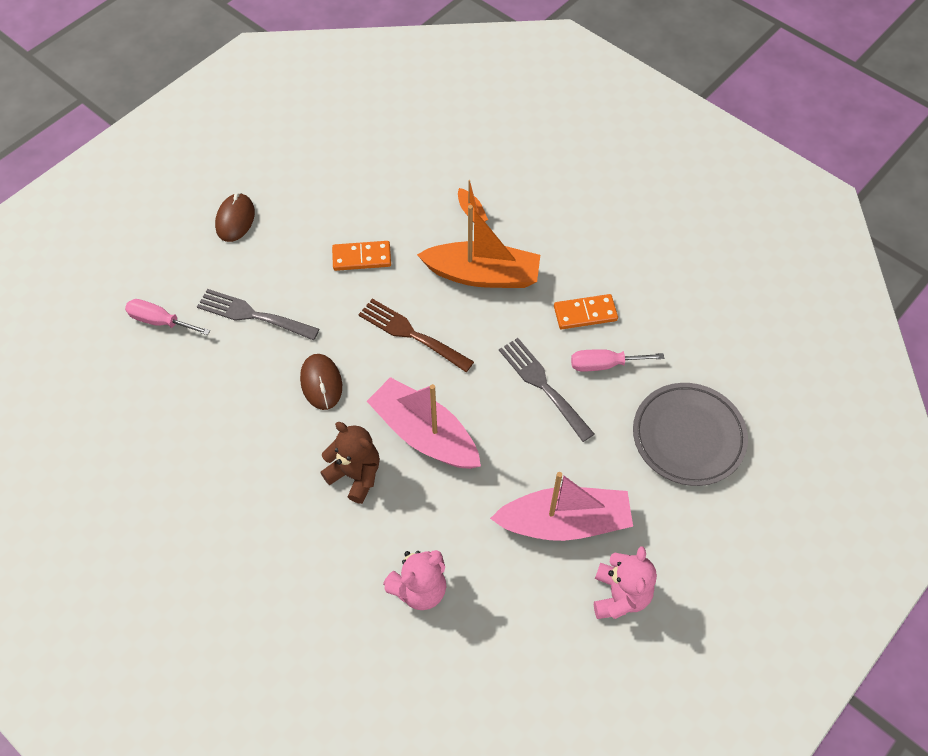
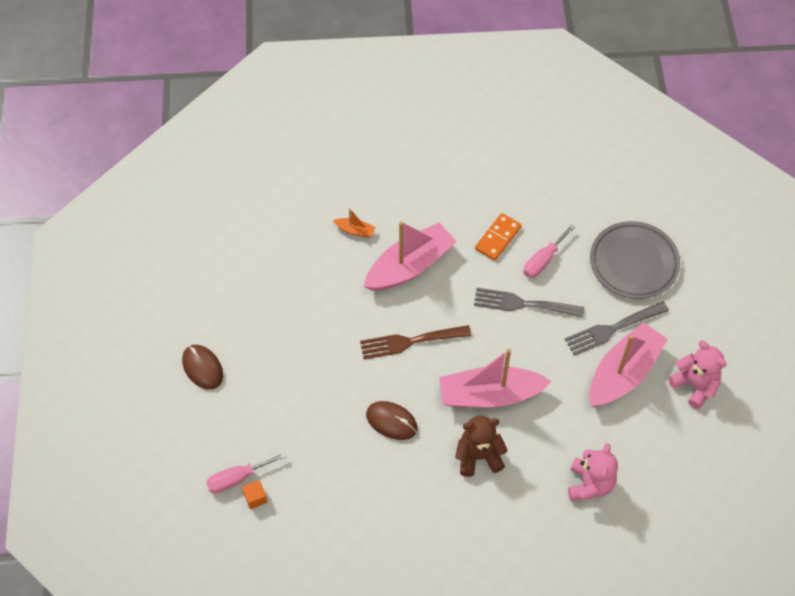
camera: 45 degrees left, 0 degrees up
(154, 347) = (255, 498): none -> orange cube
(252, 315) = (295, 419): grey fork -> grey fork (612, 329)
(361, 257) = (320, 320): orange domino -> none
(482, 275) = (410, 266): orange boat -> pink boat

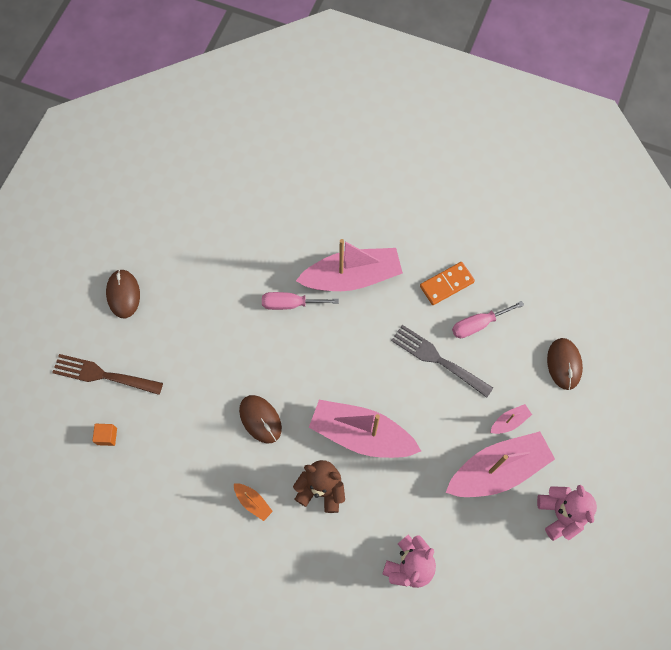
camera: 25 degrees right, 10 degrees up
(237, 478) = (101, 411): pink screwdriver -> pink screwdriver (290, 304)
(355, 230) = (320, 222): orange boat -> orange boat (253, 502)
(410, 342) = (315, 350): brown fork -> brown fork (103, 375)
(612, 329) = (509, 421): grey fork -> pink boat
(633, 263) = (564, 364): grey plate -> brown mouse

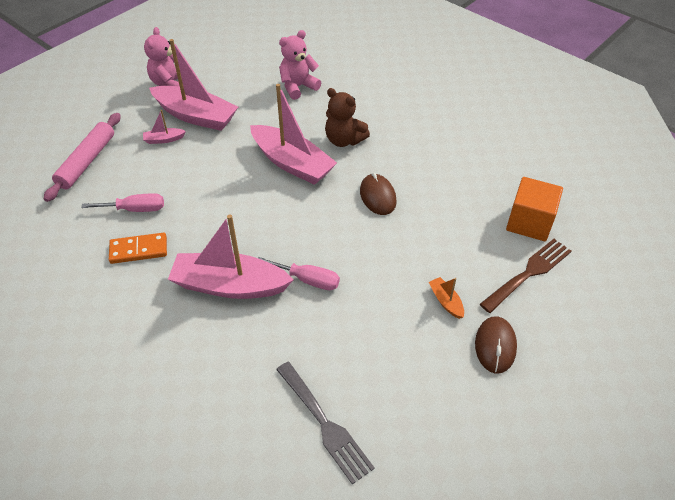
camera: 160 degrees left, 20 degrees down
(103, 375) = (528, 273): brown fork -> brown fork turned 75 degrees counterclockwise
(107, 436) = (529, 222): orange cube -> orange cube, size x2.19
(253, 502) = (404, 147): orange boat -> orange boat (446, 301)
(437, 359) = (192, 194): grey fork -> grey fork (325, 424)
(497, 469) = (196, 116): pink boat -> pink boat turned 150 degrees counterclockwise
(564, 364) = (87, 162): brown mouse -> pink rolling pin

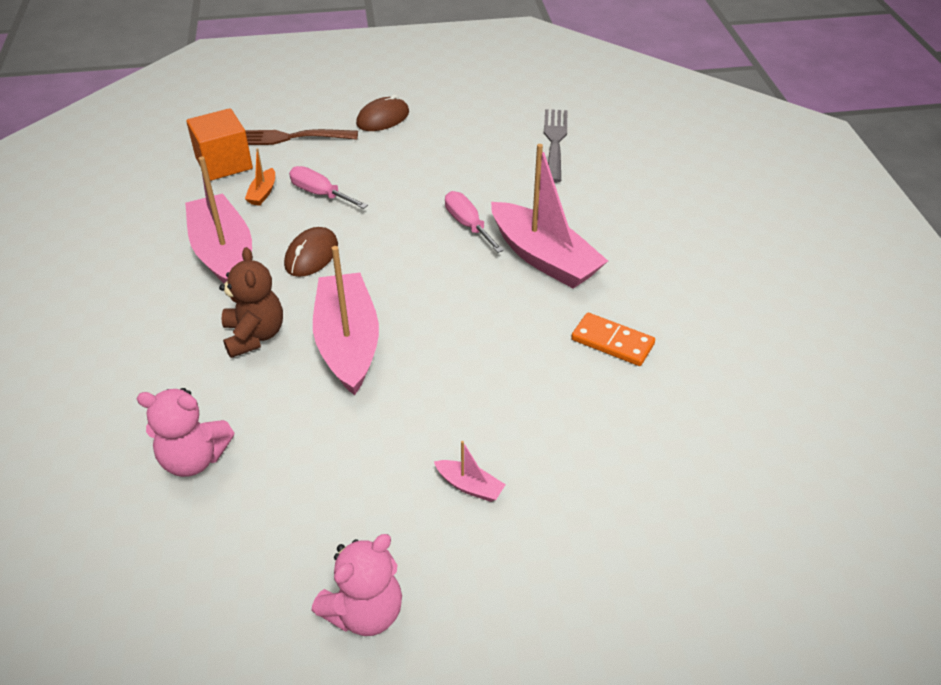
camera: 140 degrees left, 5 degrees down
(87, 162) = (608, 517): pink rolling pin -> none
(135, 209) = (584, 395): pink screwdriver -> pink screwdriver (320, 194)
(196, 116) = (388, 502): pink boat -> pink boat (224, 254)
(446, 301) = (377, 155): orange boat -> orange boat (263, 193)

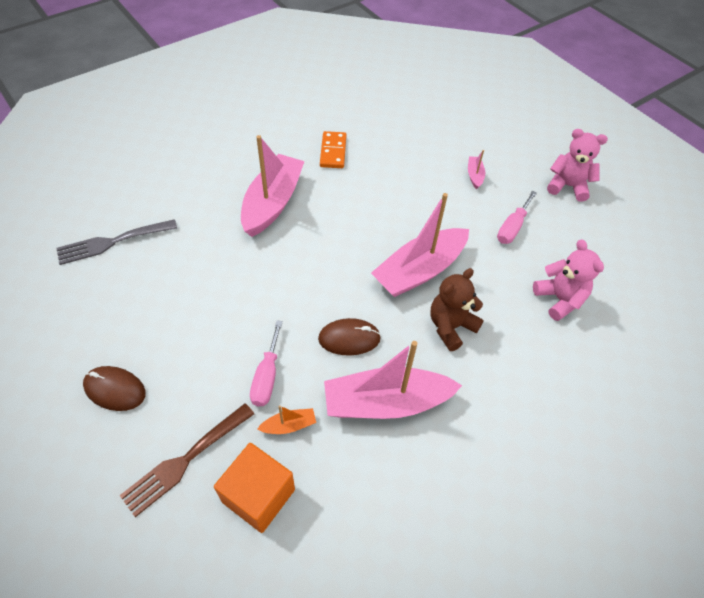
camera: 120 degrees left, 10 degrees up
(224, 254) = (386, 403): pink boat -> pink boat turned 45 degrees clockwise
(288, 138) = (185, 461): brown fork -> brown fork turned 75 degrees clockwise
(468, 225) = (257, 256): pink screwdriver -> pink screwdriver (512, 227)

